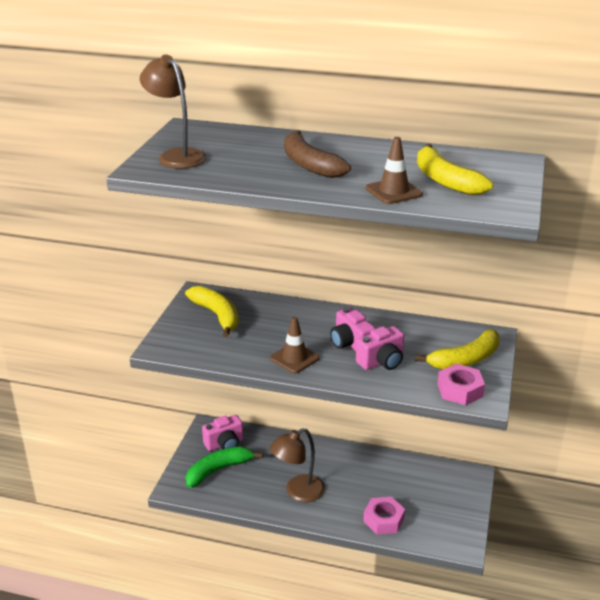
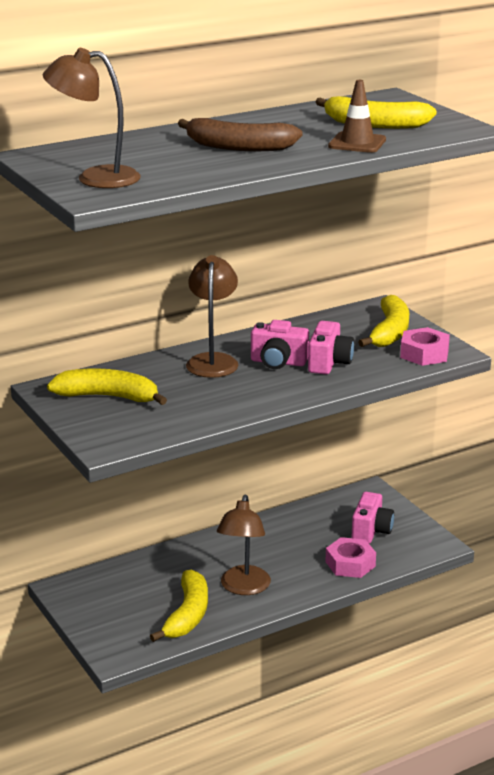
camera: 45 degrees left, 5 degrees down
(218, 470) = (136, 615): green banana -> none
(224, 444) = (105, 591): pink camera -> pink camera (371, 531)
(244, 489) = (187, 615): none -> yellow banana
(294, 358) = (251, 394): brown traffic cone -> none
(314, 321) = (213, 361): none -> brown lamp

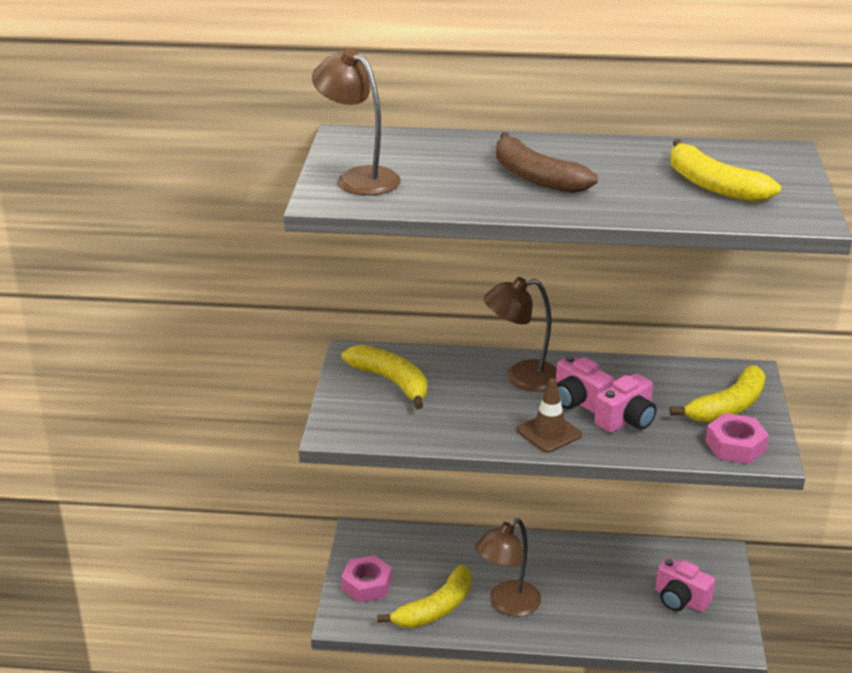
camera: 35 degrees right, 5 degrees up
(213, 361) = (521, 377): brown lamp -> brown lamp turned 135 degrees counterclockwise
(350, 564) = (627, 626): pink nut -> pink nut (367, 585)
(357, 143) = (658, 205): brown traffic cone -> brown traffic cone (549, 433)
(371, 531) = (680, 600): pink camera -> pink camera turned 75 degrees clockwise

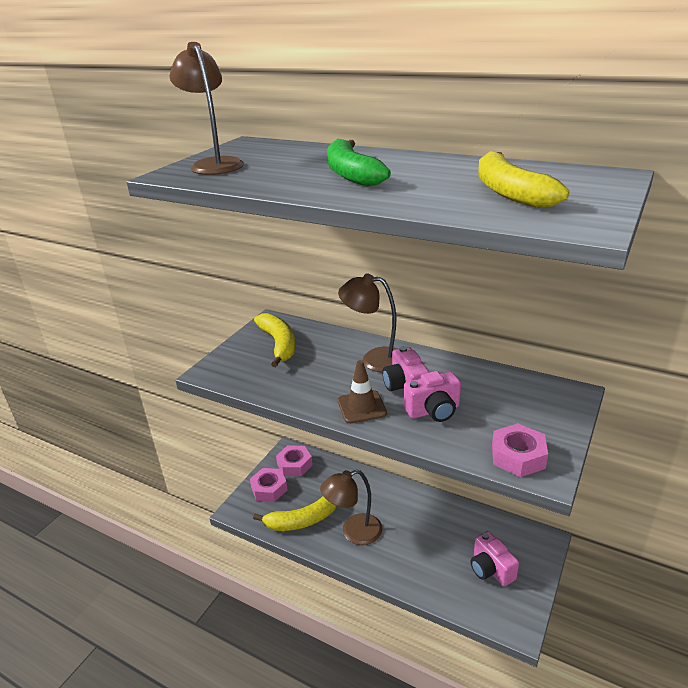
camera: 25 degrees right, 0 degrees up
(380, 548) = (294, 465): none -> pink nut
(535, 177) = (351, 174): brown banana -> green banana
(728, 407) = (533, 418): yellow banana -> none

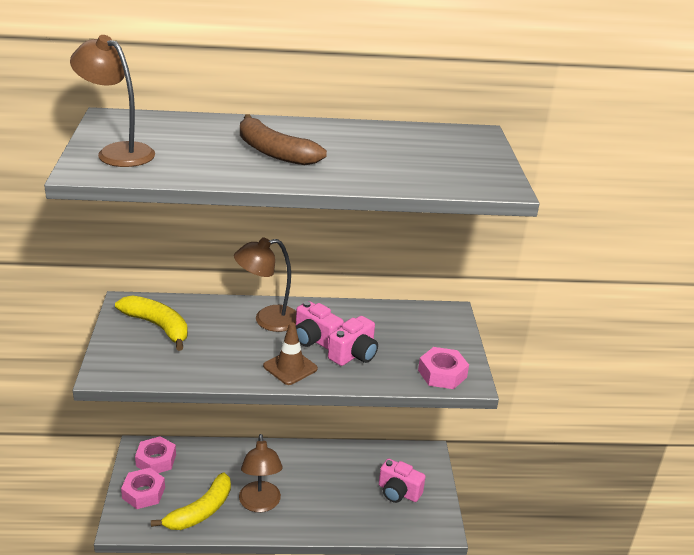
camera: 35 degrees left, 0 degrees up
(351, 174) = (274, 152): green banana -> brown banana
(354, 532) = (260, 504): brown lamp -> brown lamp turned 45 degrees counterclockwise
(509, 192) = (423, 159): yellow banana -> none

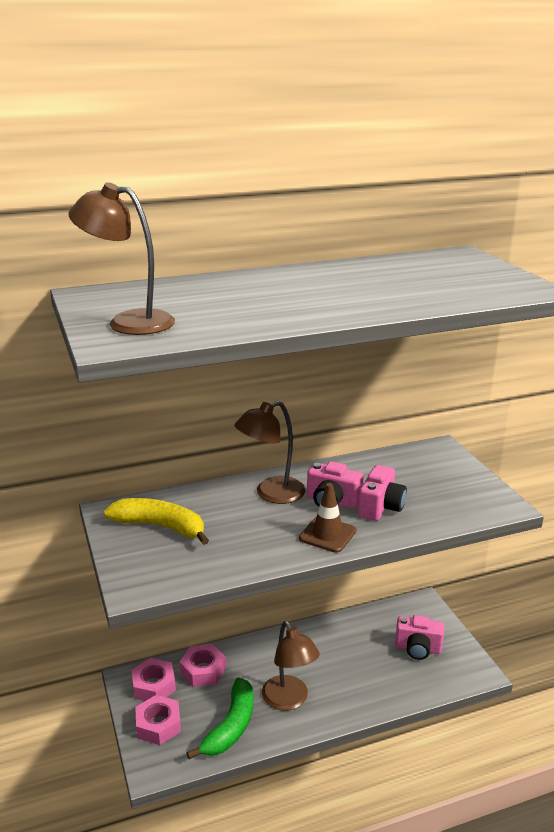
camera: 15 degrees left, 5 degrees down
(200, 511) = (231, 726): yellow banana -> green banana
(274, 152) = (292, 296): brown banana -> none
(442, 374) = (476, 505): pink nut -> pink nut (203, 670)

